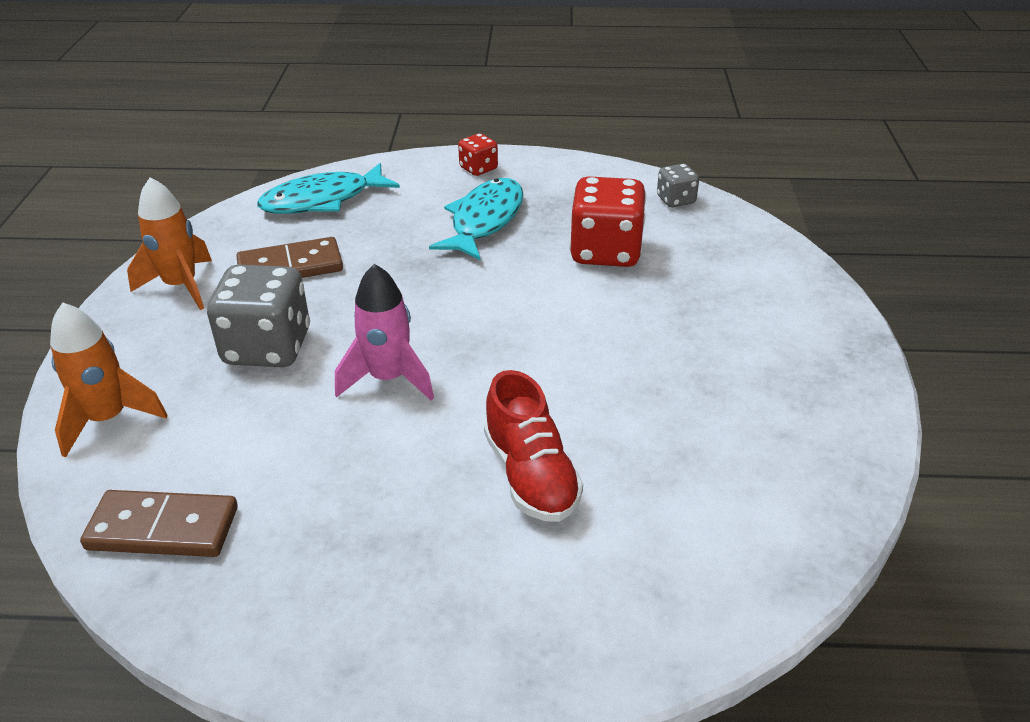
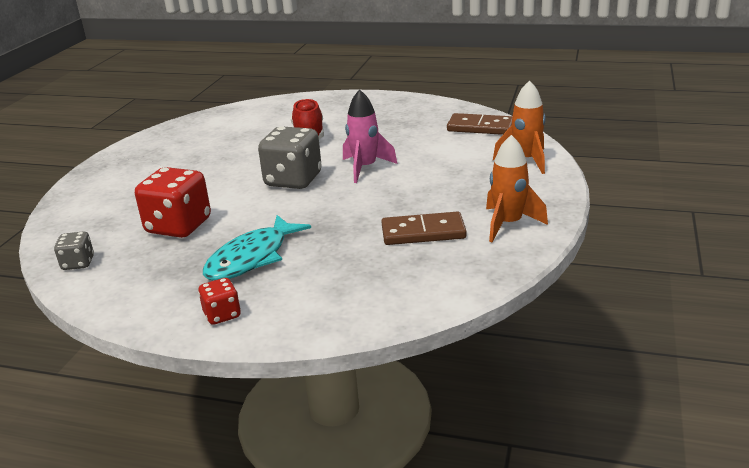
camera: 165 degrees left, 10 degrees down
(267, 347) = (437, 185): grey dice -> grey dice (293, 180)
(322, 200) = (391, 291): turquoise fish -> none

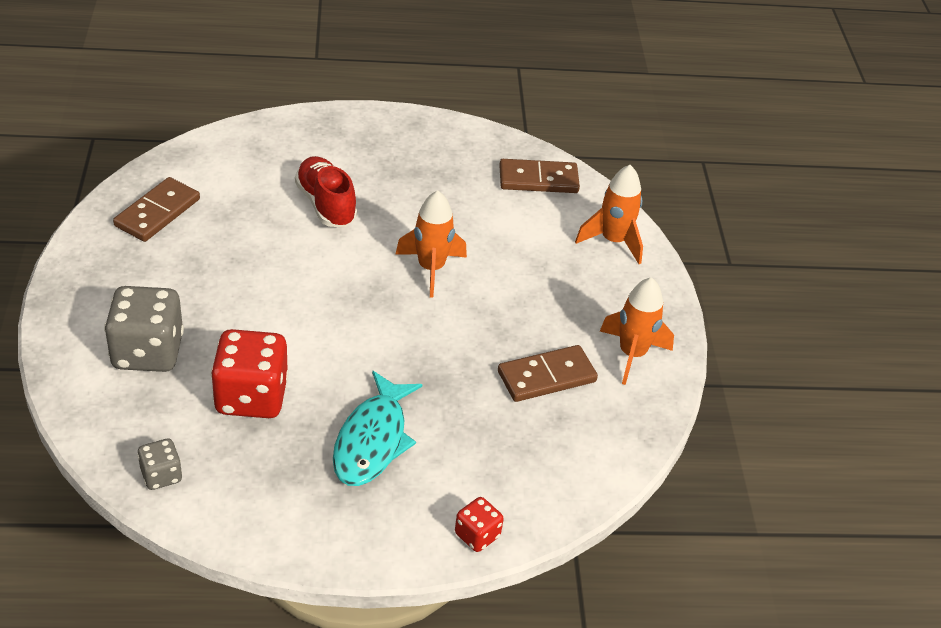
camera: 25 degrees left, 15 degrees up
(190, 134) = (157, 212): none -> brown domino
(222, 315) = (386, 531): red dice -> red dice (477, 535)
(293, 180) = (352, 298): grey dice -> grey dice (148, 352)
(365, 168) = (431, 268): pink rocket -> orange rocket

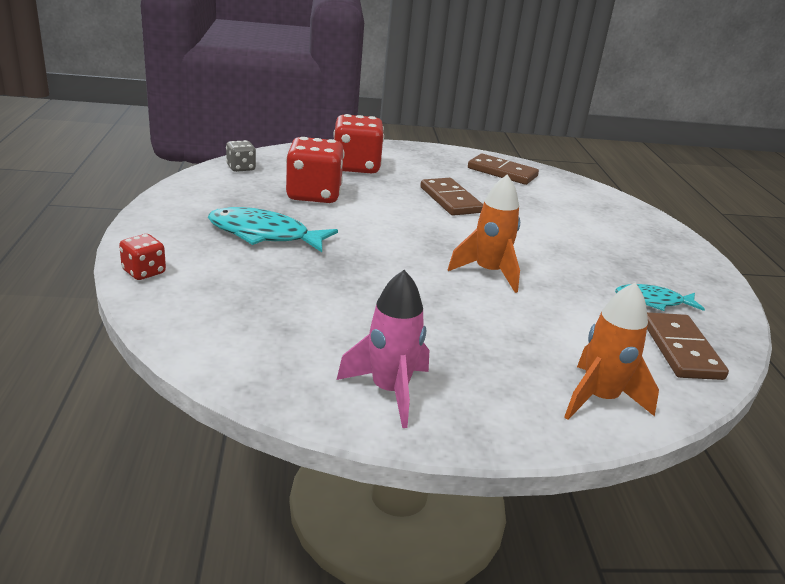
camera: 90 degrees right, 15 degrees down
(148, 352) = (356, 167): grey dice -> red dice
(326, 204) = (551, 230): red shoe -> none
(465, 173) = (653, 301): none -> turquoise fish
(546, 376) = (345, 326): brown domino -> brown domino (450, 200)
(632, 354) = (389, 391): orange rocket -> pink rocket

